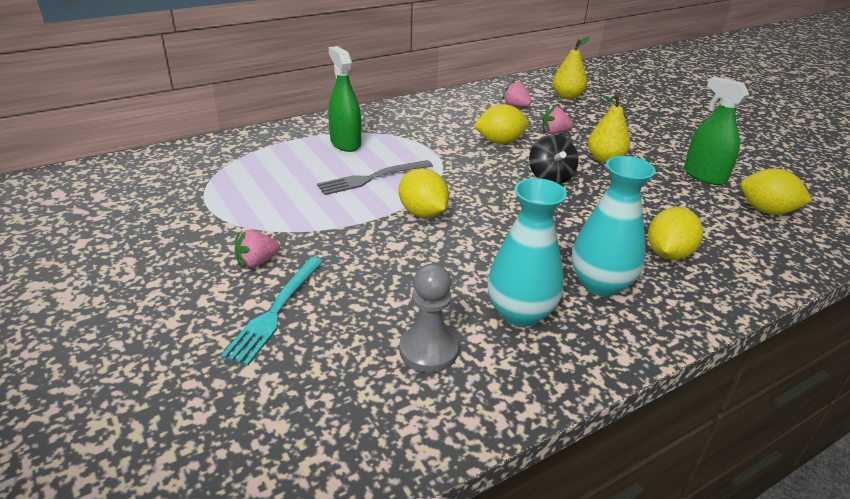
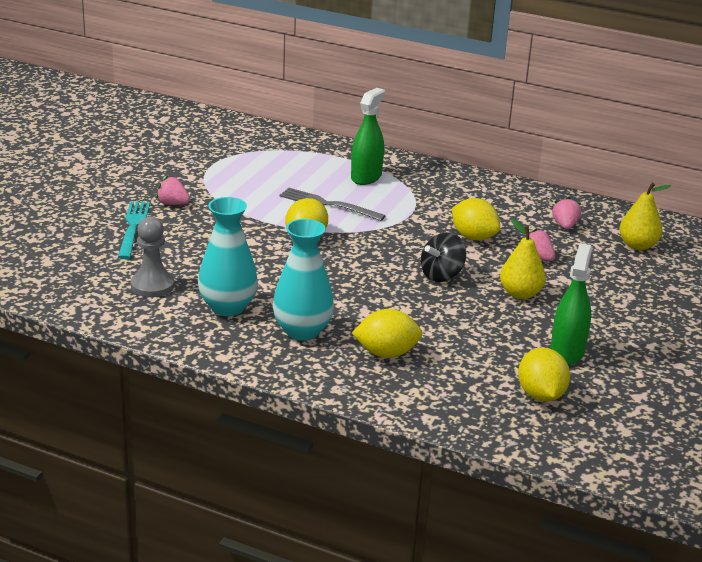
camera: 55 degrees right, 5 degrees down
(275, 311) = (133, 227): turquoise fork -> turquoise fork turned 105 degrees clockwise

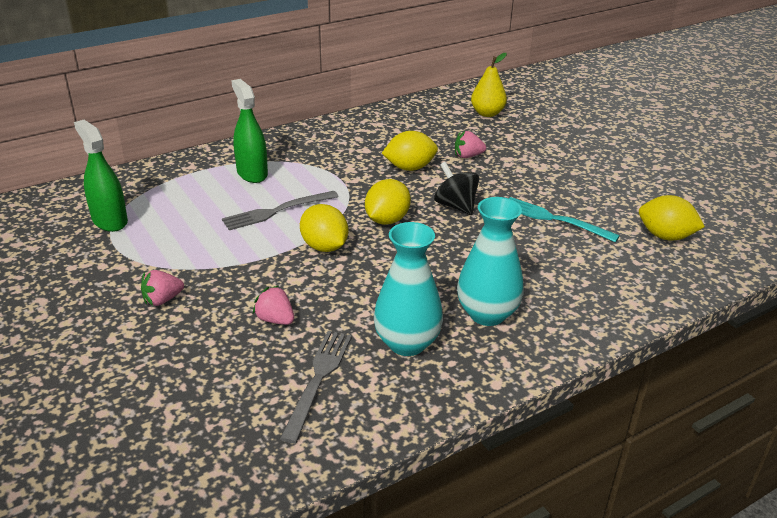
camera: 55 degrees left, 5 degrees up
(133, 227) = (179, 347): turquoise fork -> turquoise fork (554, 219)
(152, 286) = (318, 379): grey pawn -> grey fork
(386, 353) = (558, 283): yellow lemon -> yellow lemon (387, 220)
(441, 275) = (455, 206): black spinning top -> black spinning top turned 150 degrees clockwise
(520, 294) = (514, 184): yellow pear -> none
(565, 225) = (431, 126): pink strawberry -> pink strawberry (275, 320)
(567, 352) = (612, 200): green spray bottle -> green spray bottle (109, 221)

